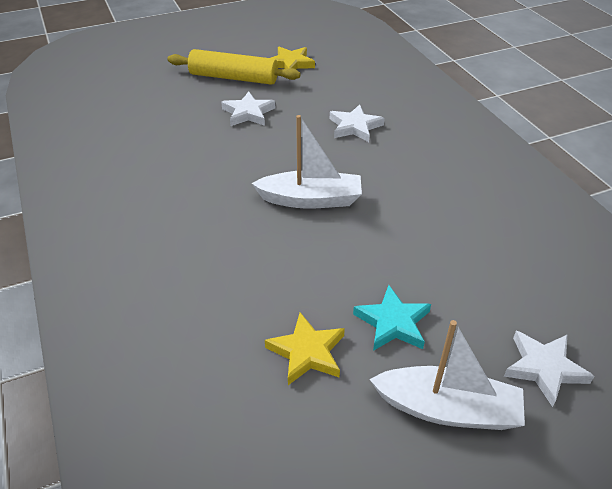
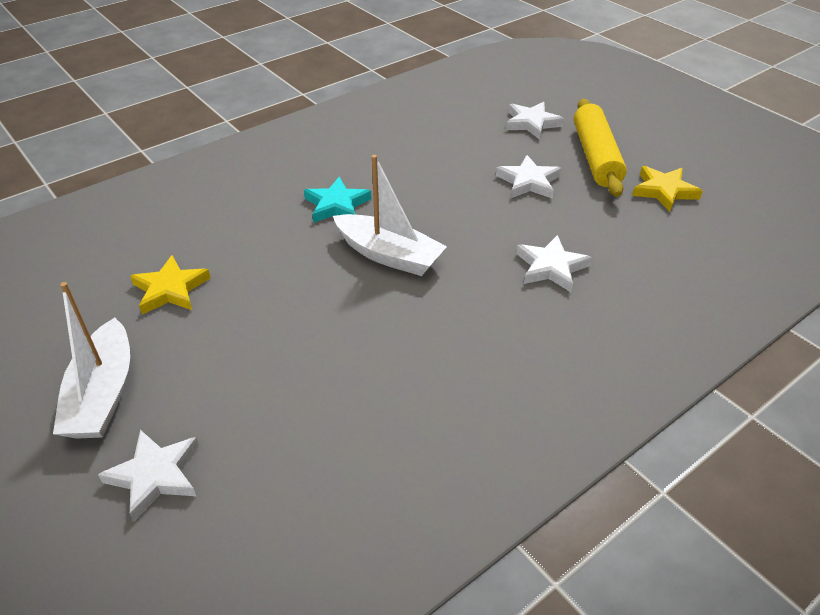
camera: 75 degrees right, 0 degrees up
(167, 93) = (532, 123): none -> white star
(311, 199) = (389, 255): white boat -> white boat turned 45 degrees counterclockwise
(393, 322) = (212, 342): turquoise star -> turquoise star (337, 205)

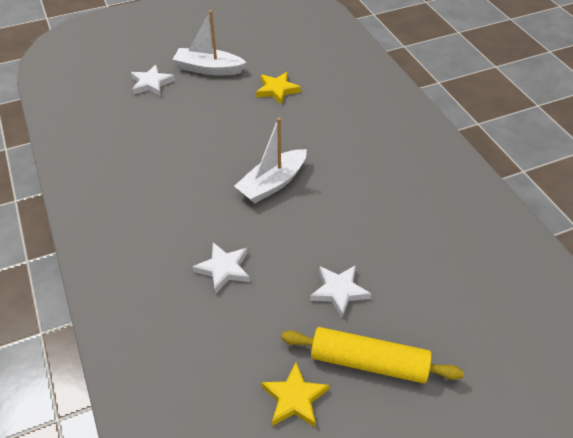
camera: 105 degrees right, 5 degrees up
(337, 205) = (339, 166): turquoise star -> none
(532, 123) = (443, 328): white star -> none

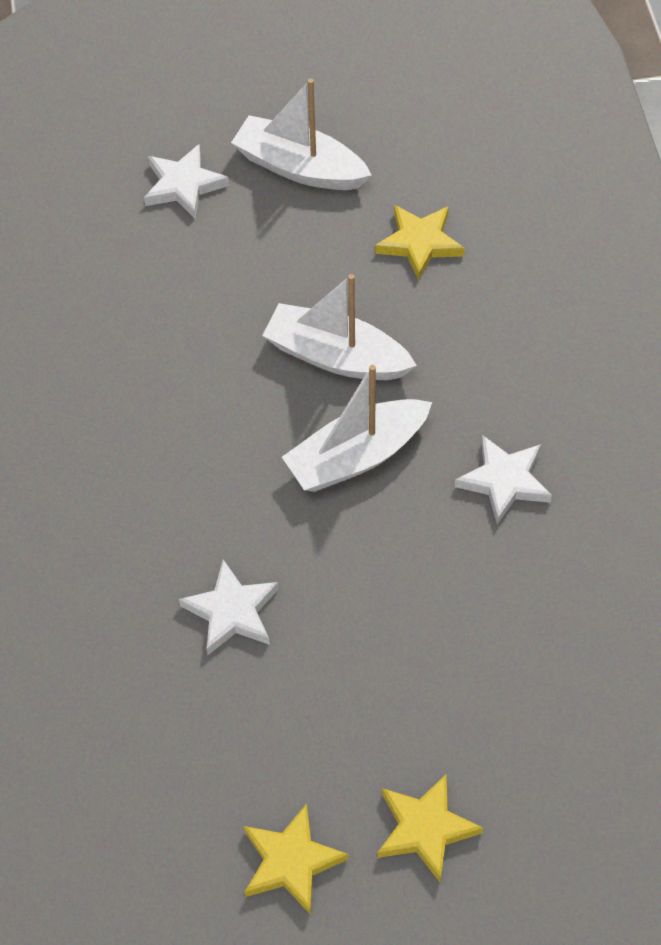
camera: 15 degrees right, 10 degrees up
(249, 142) = (336, 356): none -> white boat
(339, 291) = (414, 693): white star -> white star (504, 481)
(368, 362) = (425, 829): yellow rolling pin -> yellow star

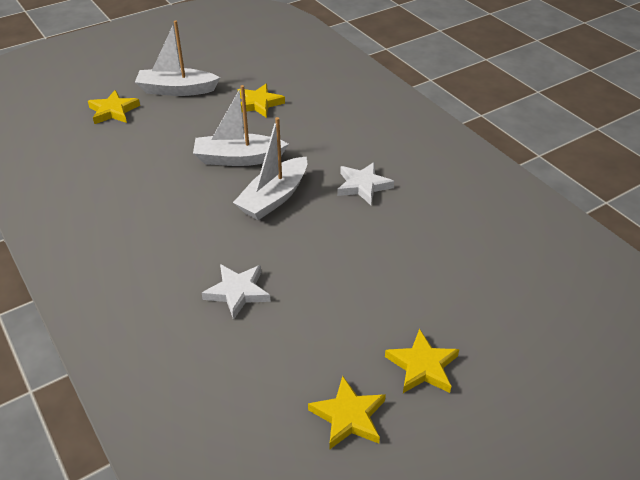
camera: 25 degrees left, 15 degrees down
(184, 185) = (113, 111): white star -> yellow star

